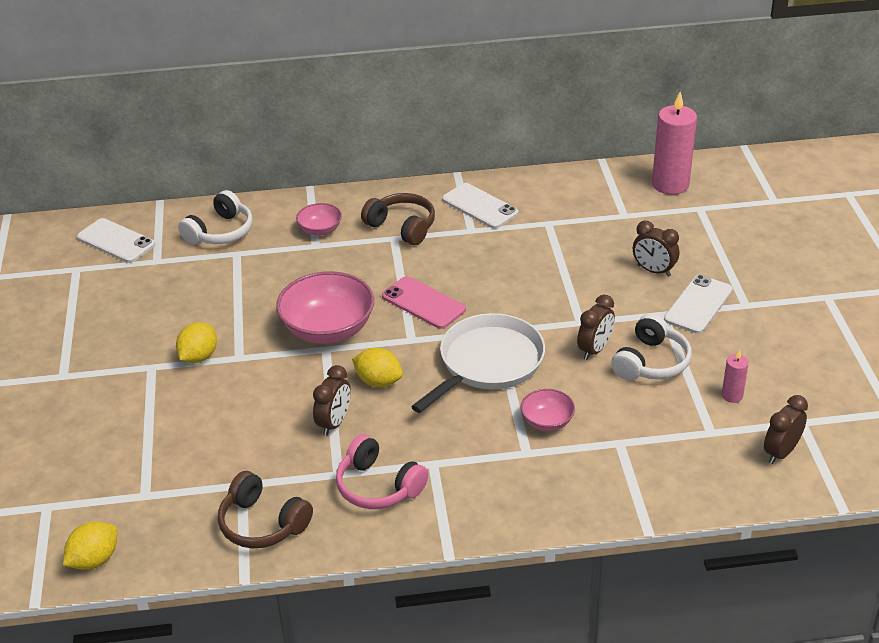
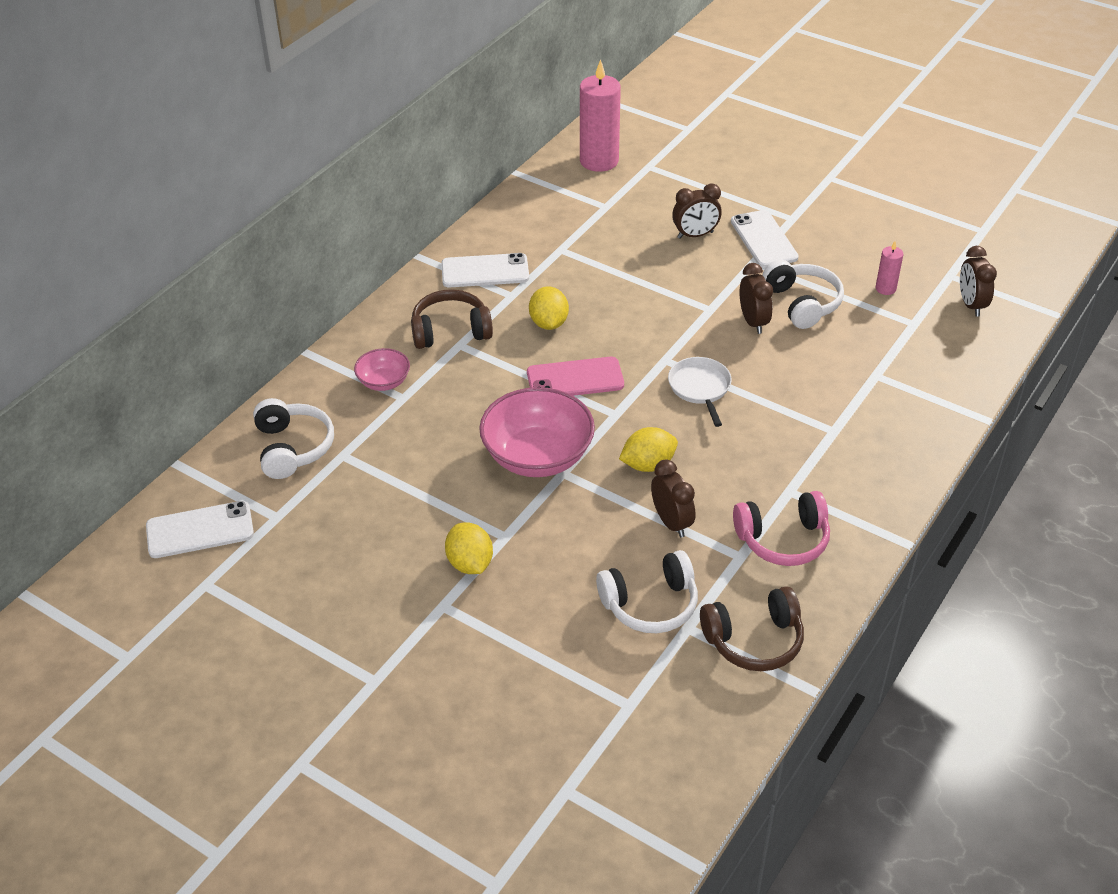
camera: 50 degrees left, 5 degrees up
(94, 560) = (683, 788): yellow lemon -> yellow lemon (548, 323)
(245, 455) = (650, 604): none -> white headphones
(488, 363) = (700, 388): white pan -> white pan, size x0.56
(547, 421) = (809, 398): pink bowl -> none

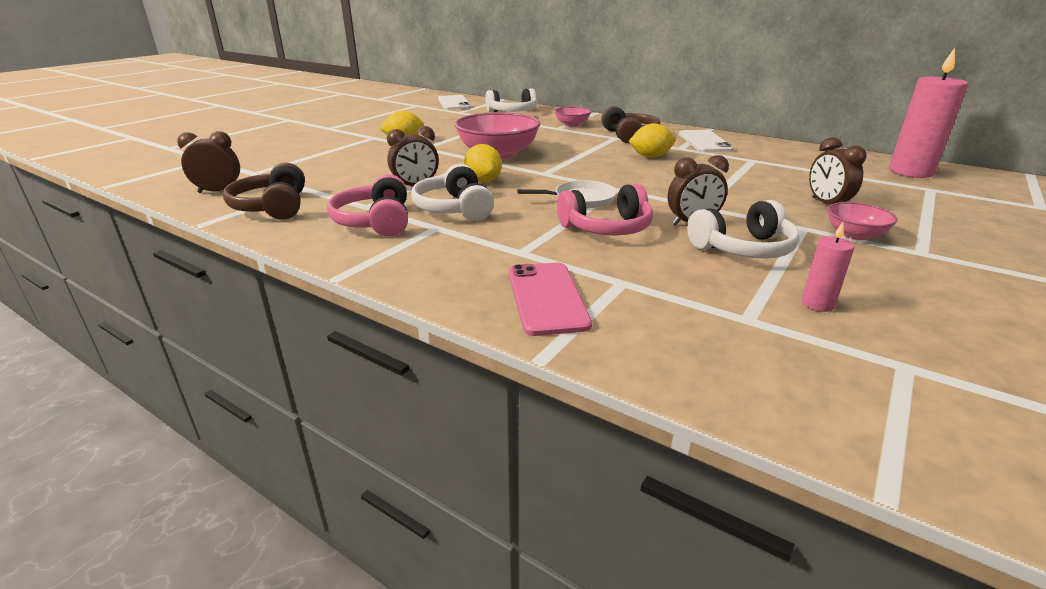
camera: 90 degrees right, 15 degrees down
(575, 379) = (584, 163): pink phone -> pink phone (546, 298)
(650, 604) = (336, 179): white headphones -> white headphones (454, 208)
(763, 239) = (854, 234): white phone -> pink bowl
(772, 375) = (606, 228): none -> pink headphones
(971, 305) = (834, 379): brown clock -> brown clock (218, 192)

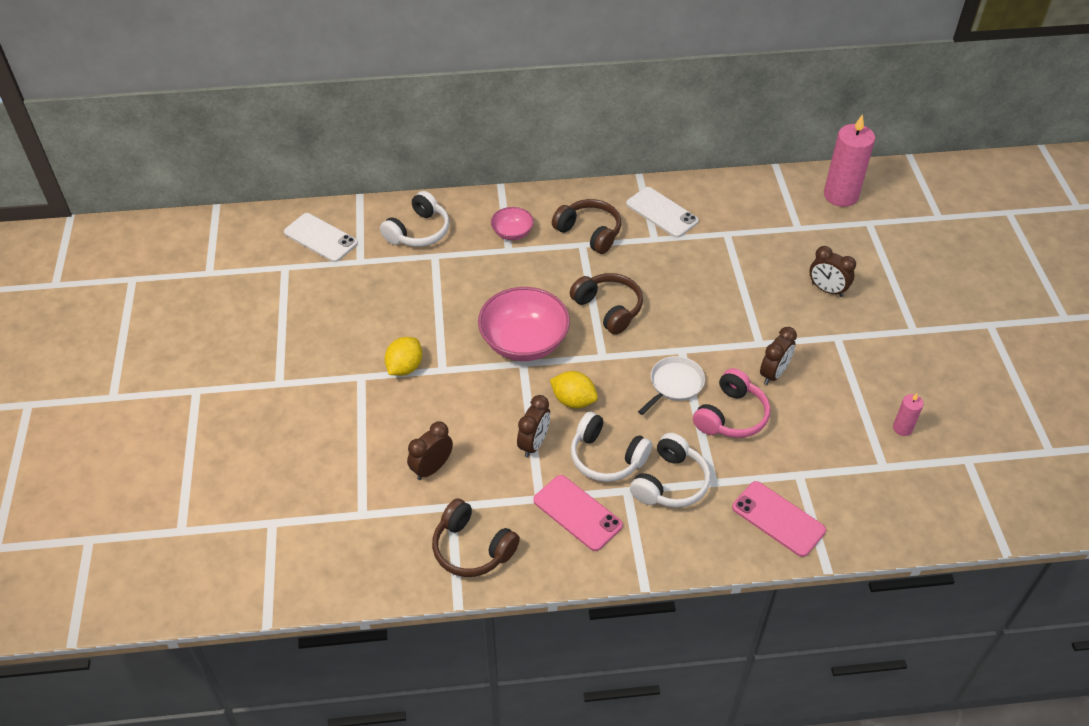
camera: 40 degrees left, 20 degrees up
(218, 192) = (388, 560): brown clock -> brown clock (432, 468)
(375, 222) = (577, 513): pink headphones -> pink phone
(587, 160) = (608, 309): none -> brown headphones
(650, 157) = (649, 272): yellow lemon -> none
(743, 248) = (826, 389): white headphones -> white headphones (670, 482)
(854, 234) = (869, 328): pink bowl -> none

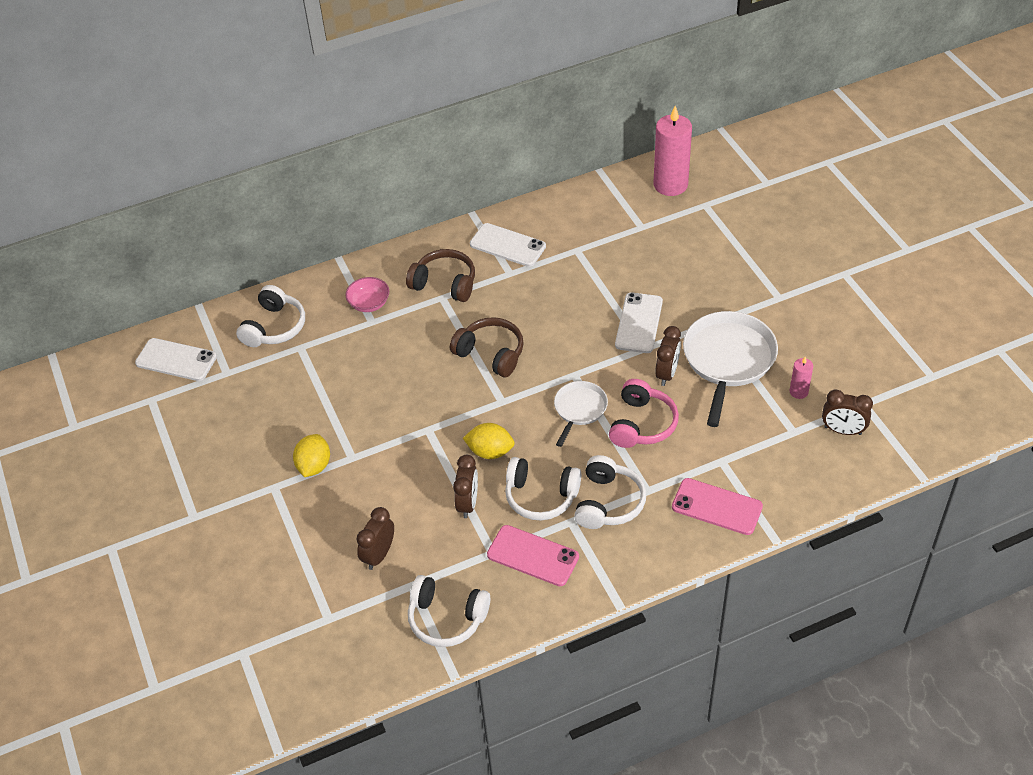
camera: 15 degrees left, 0 degrees up
(472, 548) = (447, 618): brown headphones -> white headphones
(524, 342) = (421, 409): pink bowl -> none
(762, 318) = (638, 323): none -> white phone
(827, 290) = (688, 280): brown clock -> brown clock (842, 430)
(840, 377) = (728, 360): none -> white pan

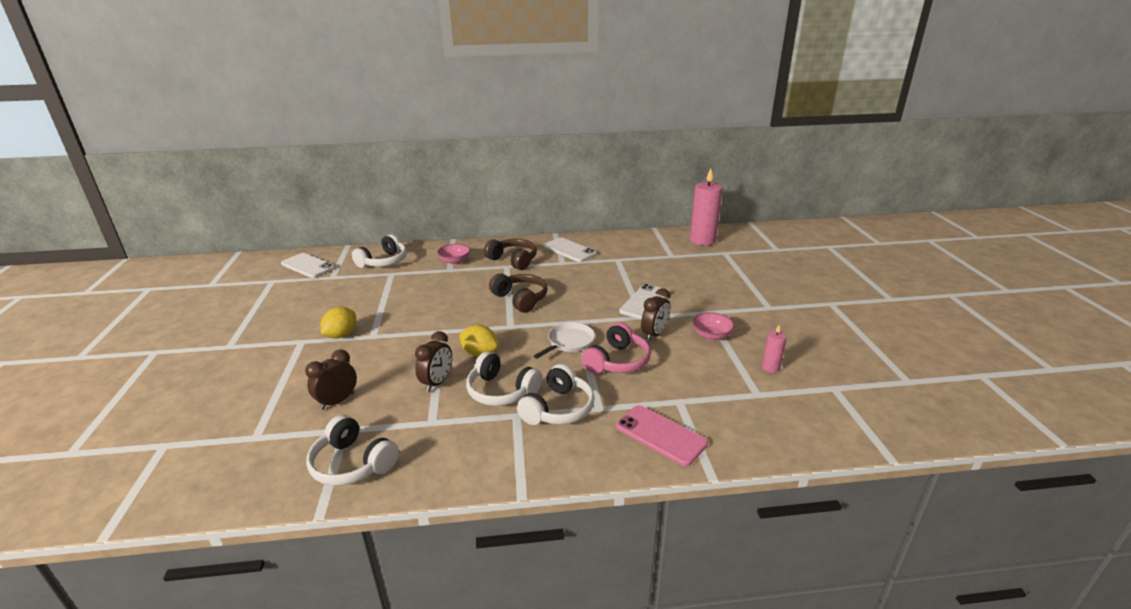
camera: 15 degrees right, 20 degrees down
(533, 556) = (465, 433): pink phone -> none
(728, 360) = (711, 336): white pan -> pink bowl
(842, 430) = (808, 403): brown clock -> none

